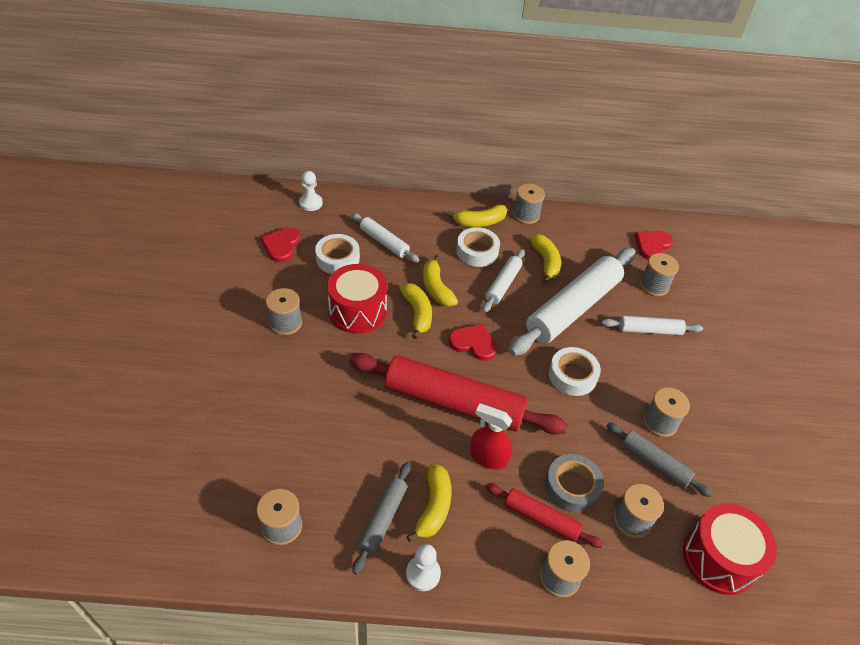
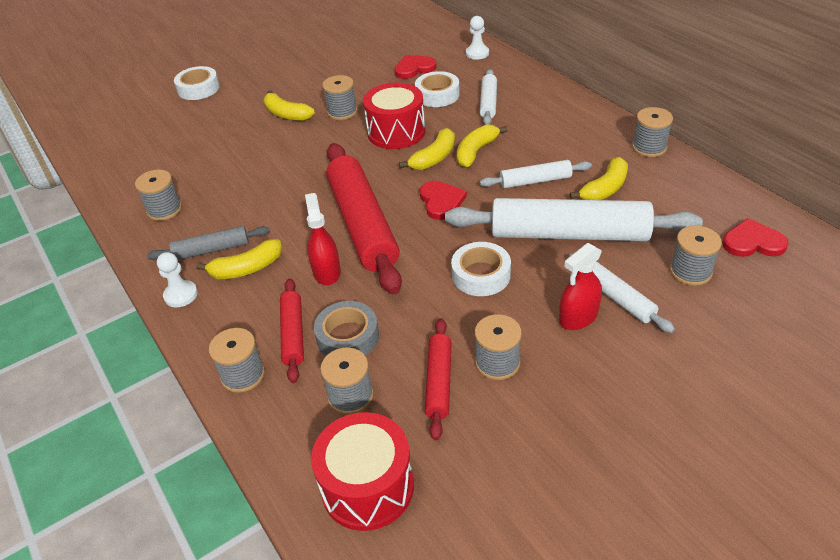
camera: 60 degrees right, 5 degrees down
(477, 251) = (553, 148): white tape -> white tape (198, 89)
(479, 222) = (593, 130): yellow banana -> yellow banana (286, 114)
(651, 358) = (578, 317): none -> red spray bottle
(655, 463) = (439, 382): grey rolling pin -> red rolling pin

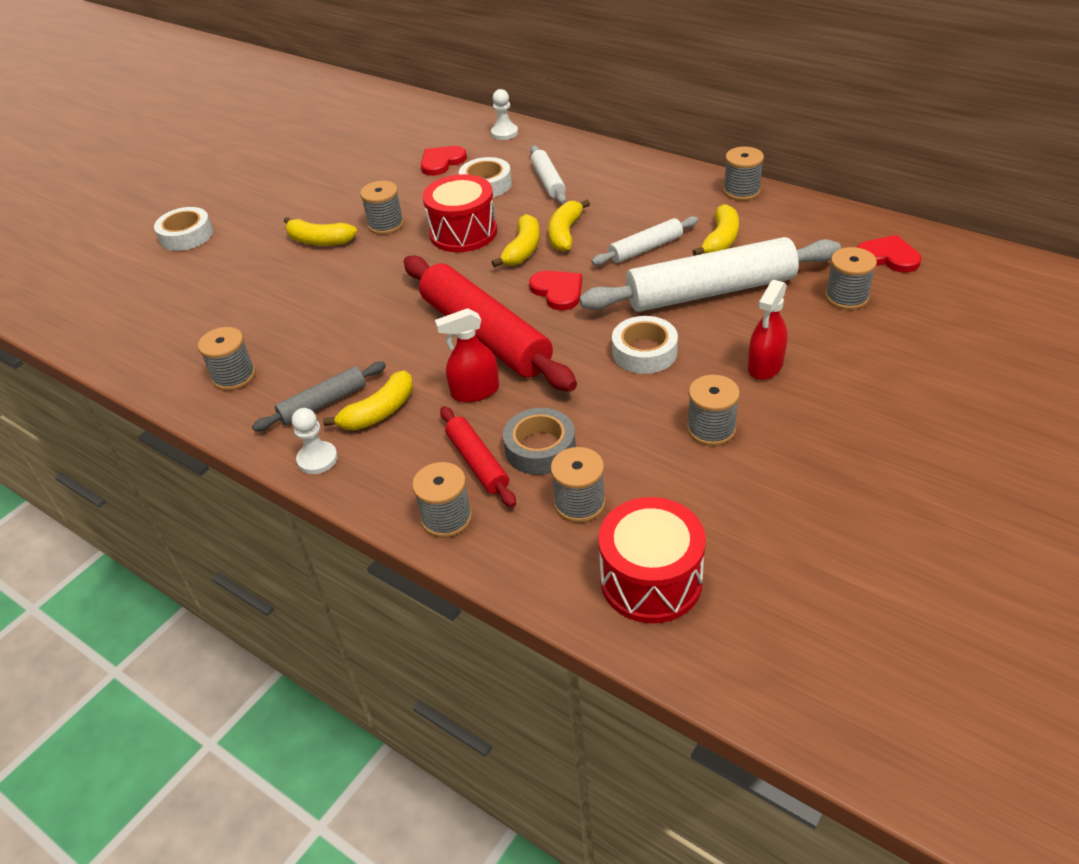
camera: 20 degrees left, 0 degrees up
(326, 272) = (475, 391): red spray bottle -> red spray bottle turned 75 degrees counterclockwise
(439, 382) = (663, 463): red rolling pin -> none
(617, 298) = (792, 339): white rolling pin -> none
(753, 242) = (888, 257): red heart -> red heart turned 45 degrees clockwise

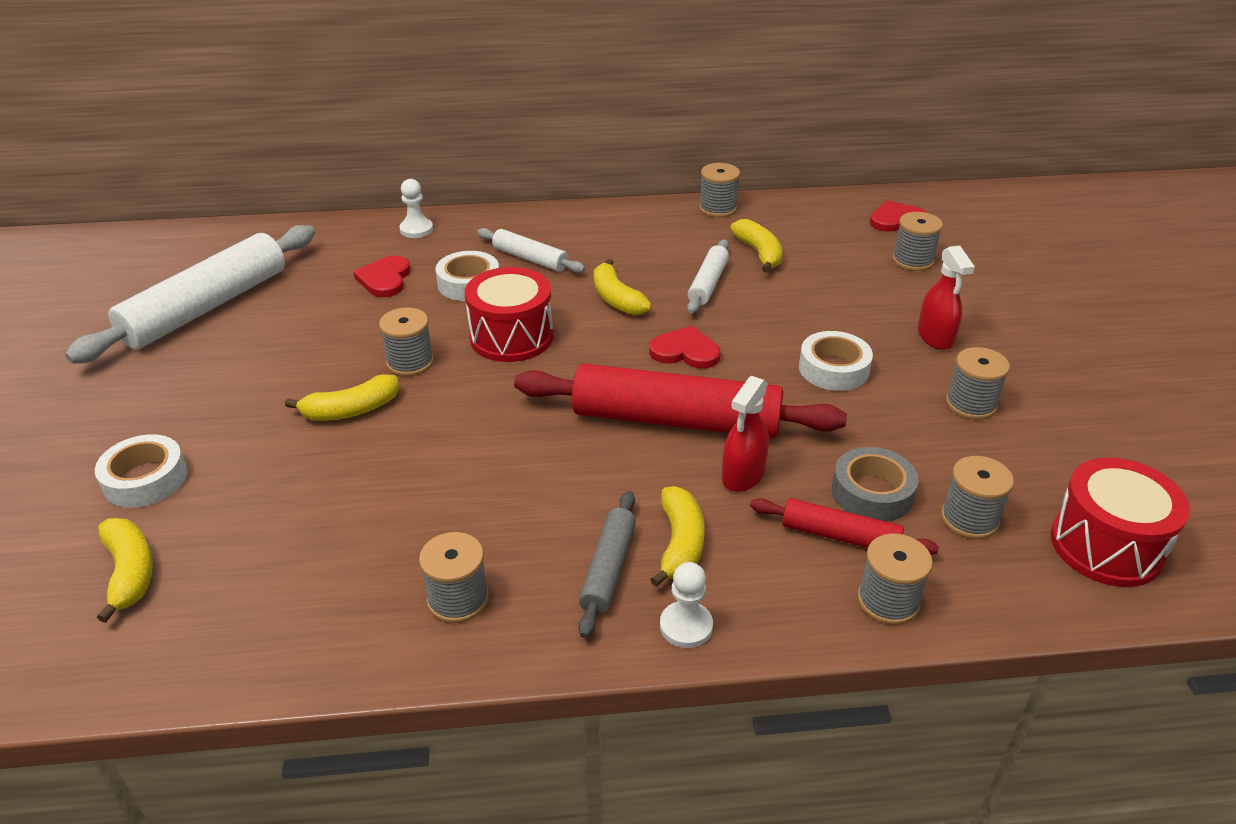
camera: 45 degrees left, 5 degrees down
(522, 250) = (597, 329): yellow banana -> yellow banana (130, 573)
(710, 291) = (811, 297): white rolling pin -> white rolling pin (206, 307)

